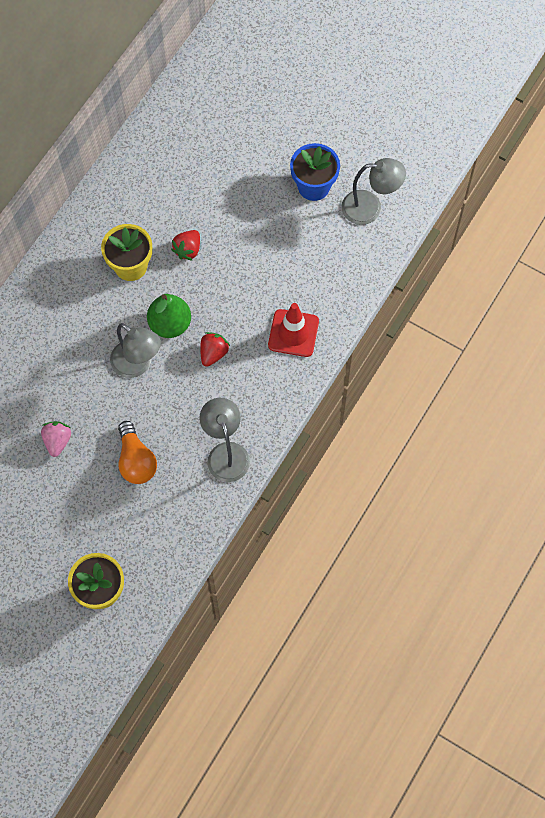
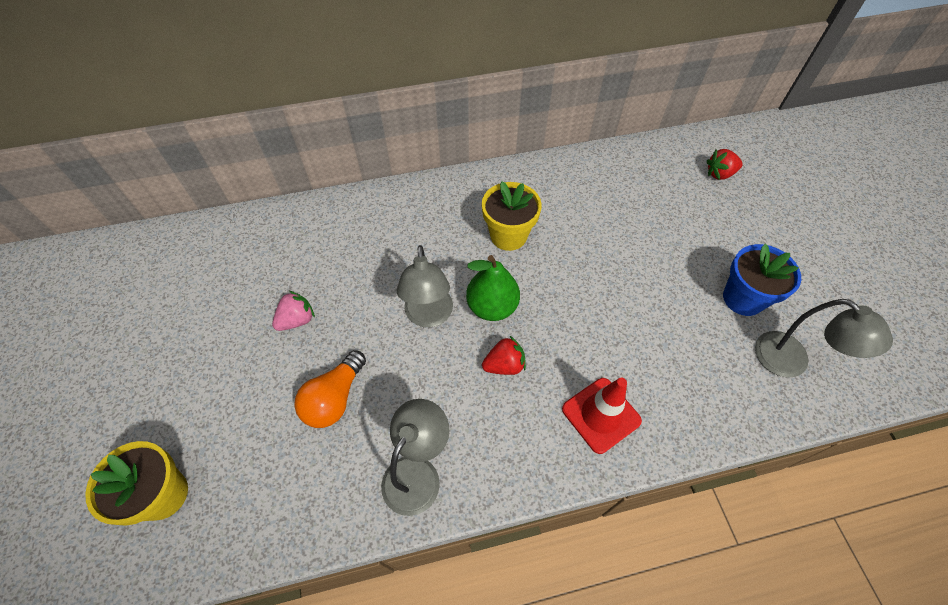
camera: 45 degrees right, 10 degrees down
(188, 250) = (570, 260): red strawberry -> red strawberry (719, 174)

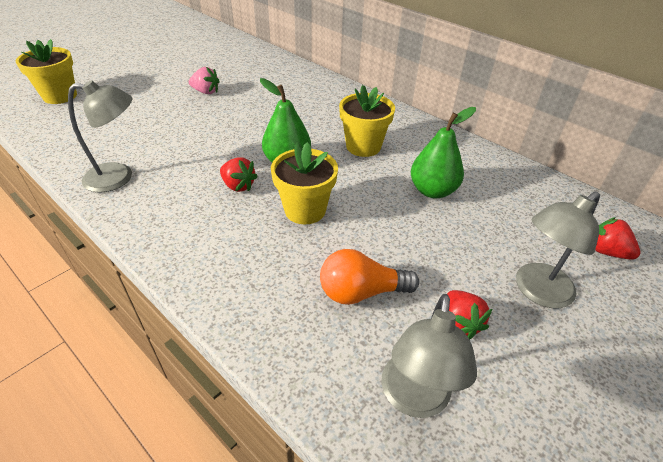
camera: 55 degrees right, 15 degrees down
(334, 398) = (157, 125): orange light bulb -> orange light bulb (361, 292)
(429, 316) = (252, 137): grey lamp -> grey lamp (537, 291)
(572, 328) = (305, 210): none -> yellow flower pot
(601, 225) = (432, 191): none -> green pear
(601, 415) = (229, 256): red traffic cone -> none
(743, 298) = (459, 323): blue flower pot -> red strawberry

